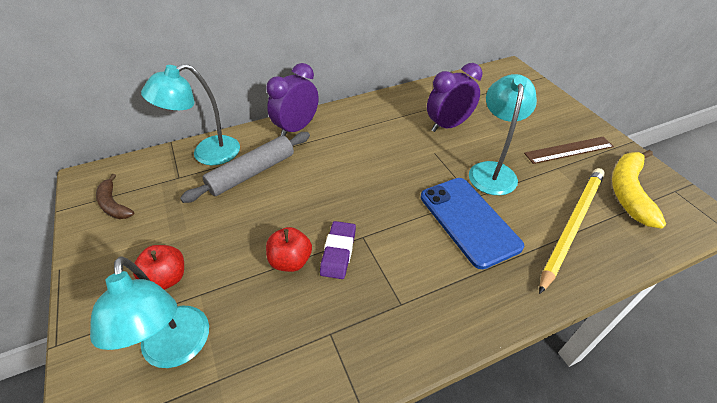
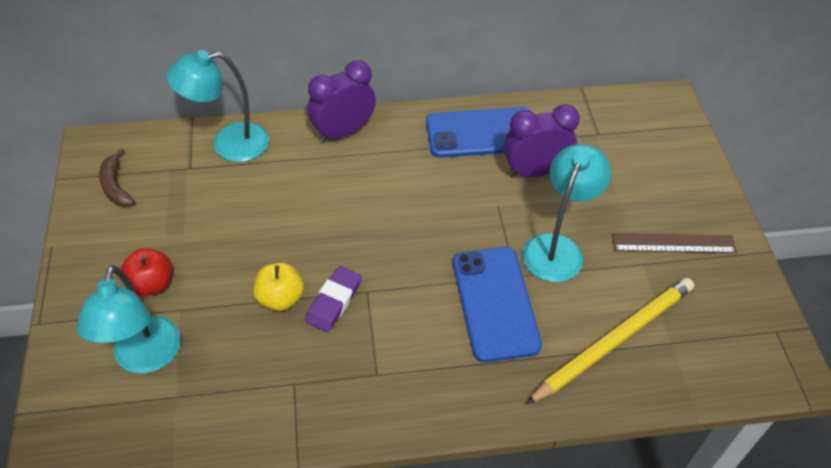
camera: 15 degrees right, 5 degrees up
(252, 173) = (272, 181): grey rolling pin -> none
(290, 261) = (280, 298): red apple -> yellow apple
(399, 109) = (482, 133): none -> blue phone
(629, 192) = (714, 318): yellow banana -> none

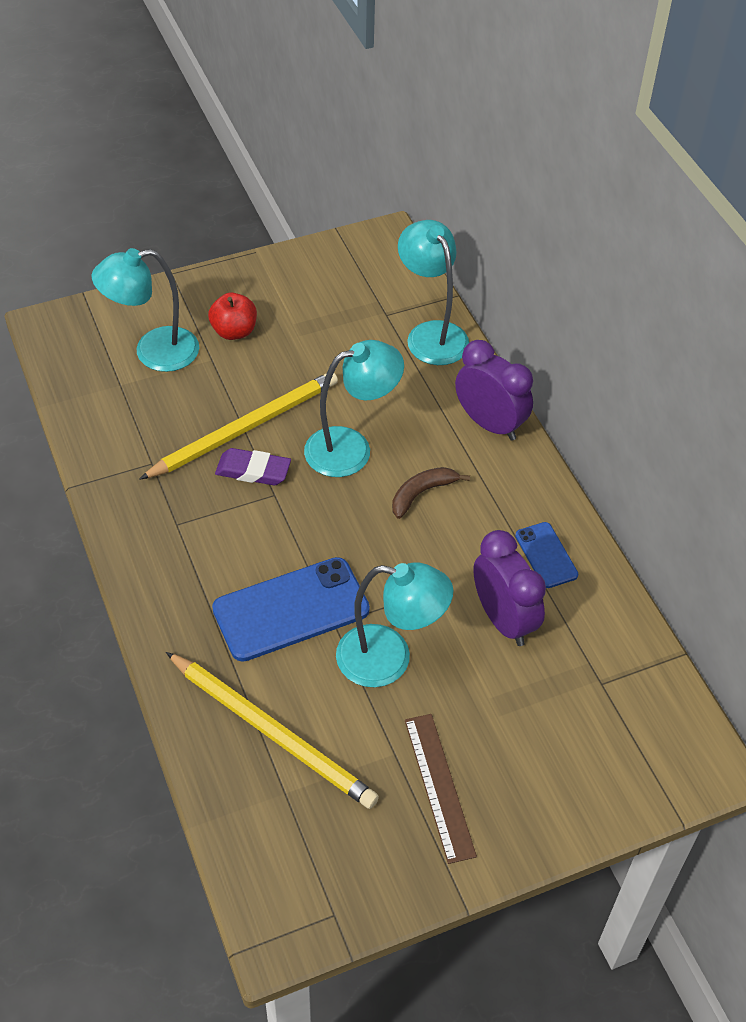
camera: 75 degrees right, 0 degrees up
(116, 186) = (342, 269): brown banana -> brown banana (421, 494)
(280, 298) = (245, 428): yellow apple -> yellow pencil
(334, 225) = (351, 448): none -> turquoise lamp
(482, 133) = (546, 555): blue phone -> blue phone, size x0.52

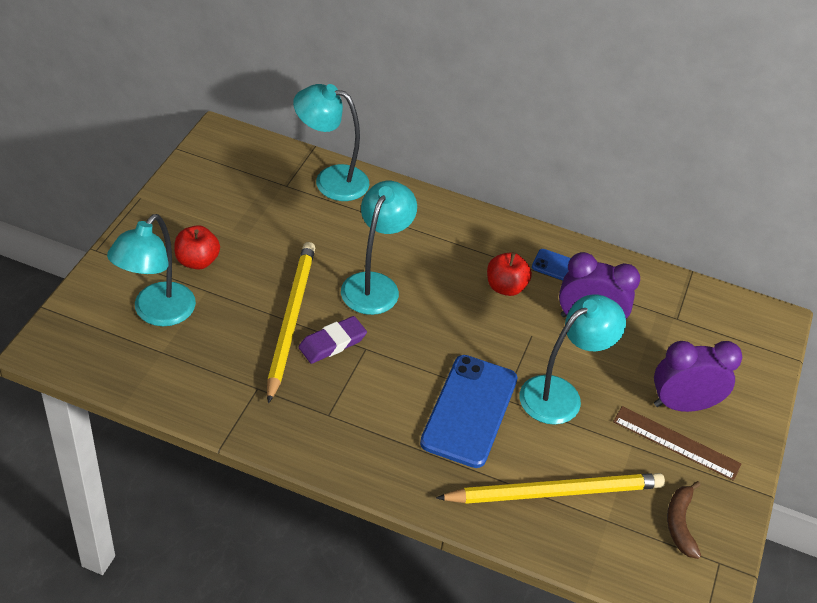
camera: 50 degrees left, 5 degrees down
(421, 494) = (452, 282): brown banana -> brown banana (680, 524)
(466, 532) = (505, 287): none -> red apple
(490, 424) = (436, 213): purple clock -> purple clock (682, 405)

